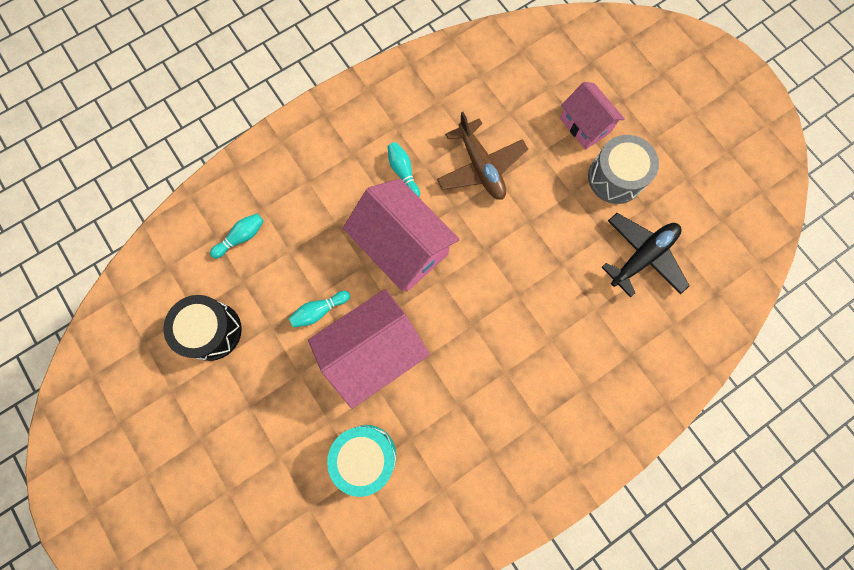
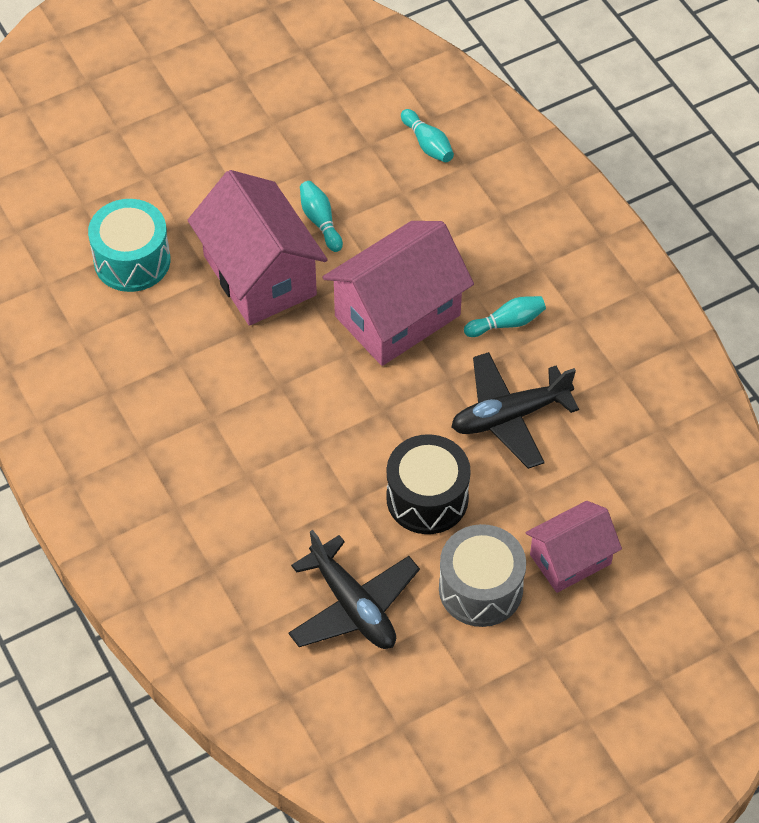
camera: 95 degrees right, 20 degrees down
(212, 331) = (308, 114): black drum -> black drum (427, 498)
(480, 167) = (509, 416): brown plane -> black plane

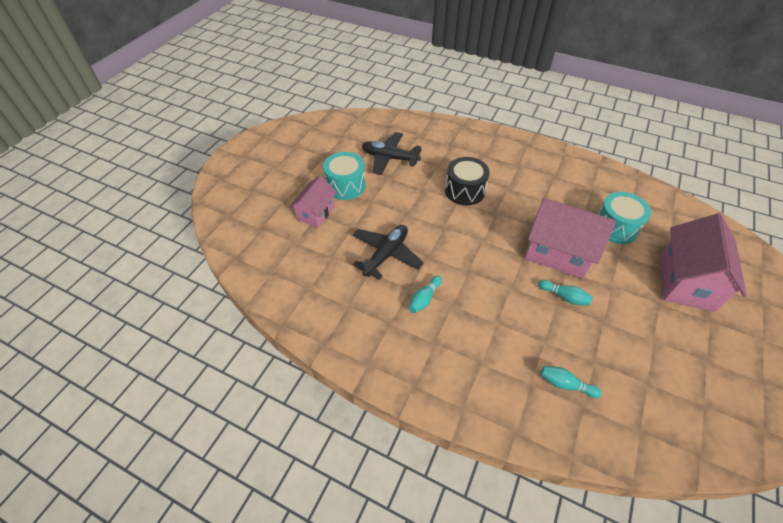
camera: 145 degrees right, 5 degrees down
(397, 315) = (479, 271): pink house -> pink house (686, 281)
(427, 498) = (394, 204): black drum -> black drum (464, 191)
(480, 588) = (346, 185): grey drum -> turquoise drum

